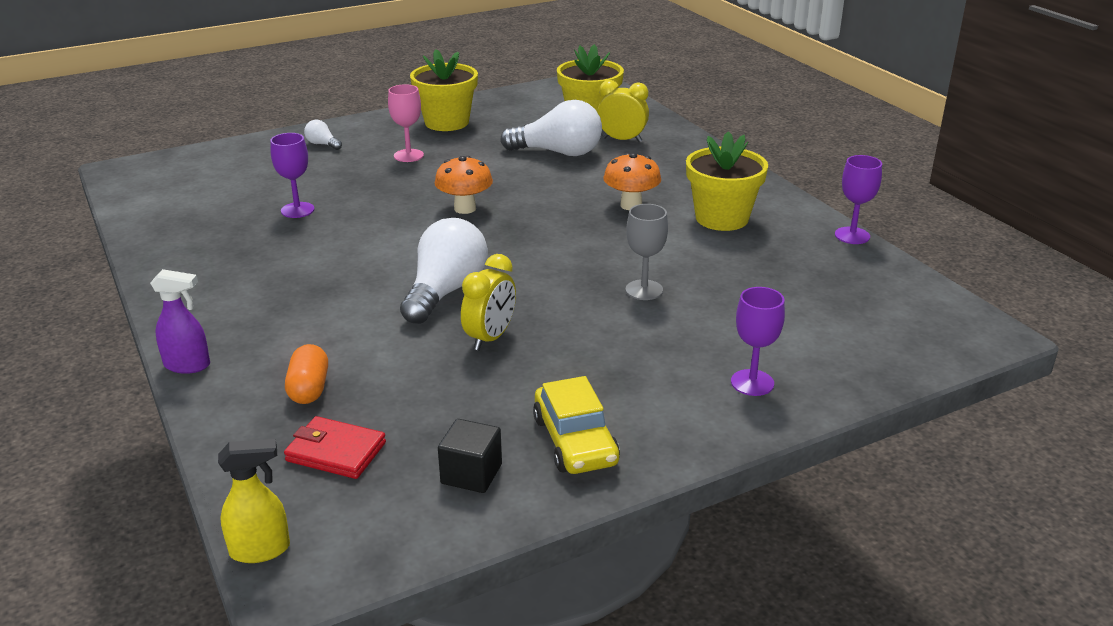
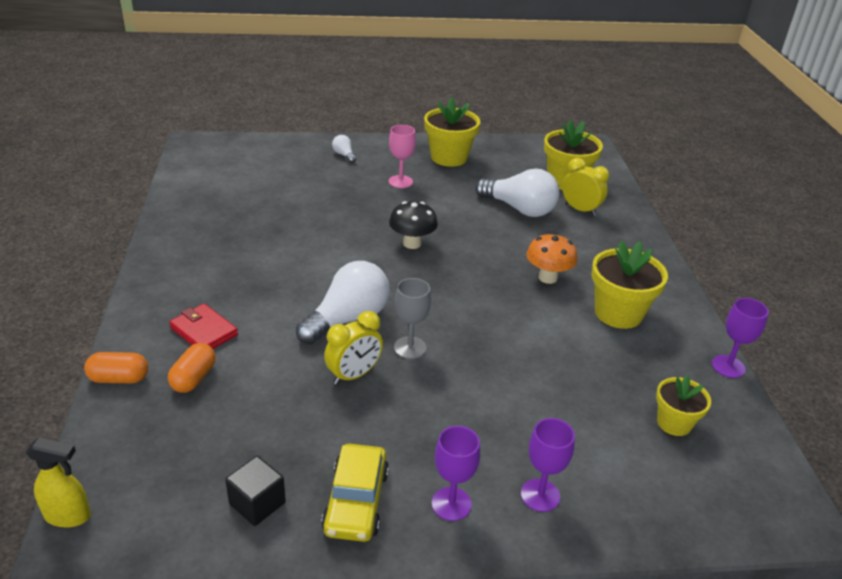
camera: 20 degrees right, 5 degrees up
(188, 365) = (127, 328): purple spray bottle -> none
(217, 413) = (119, 378): none -> orange capsule
(297, 210) = (289, 211): purple goblet -> purple goblet (451, 504)
(336, 452) = (175, 444): red wallet -> red wallet (204, 331)
(465, 208) = (412, 243): orange mushroom -> black mushroom
(644, 290) = (506, 367): grey goblet -> grey goblet (410, 347)
(834, 292) = (674, 423): none -> yellow flower pot

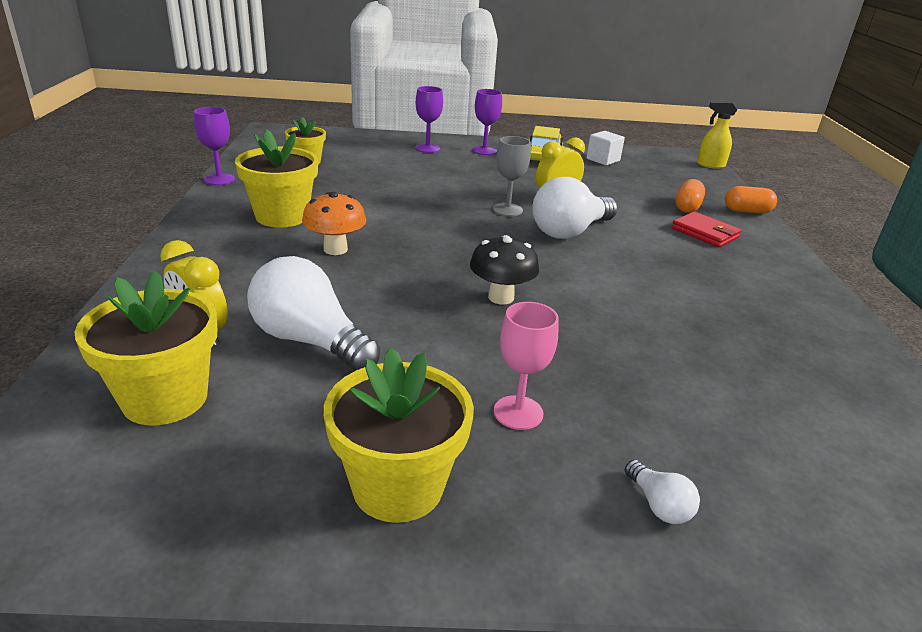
camera: 175 degrees left, 5 degrees down
(257, 503) = (603, 160): black cube -> white cube

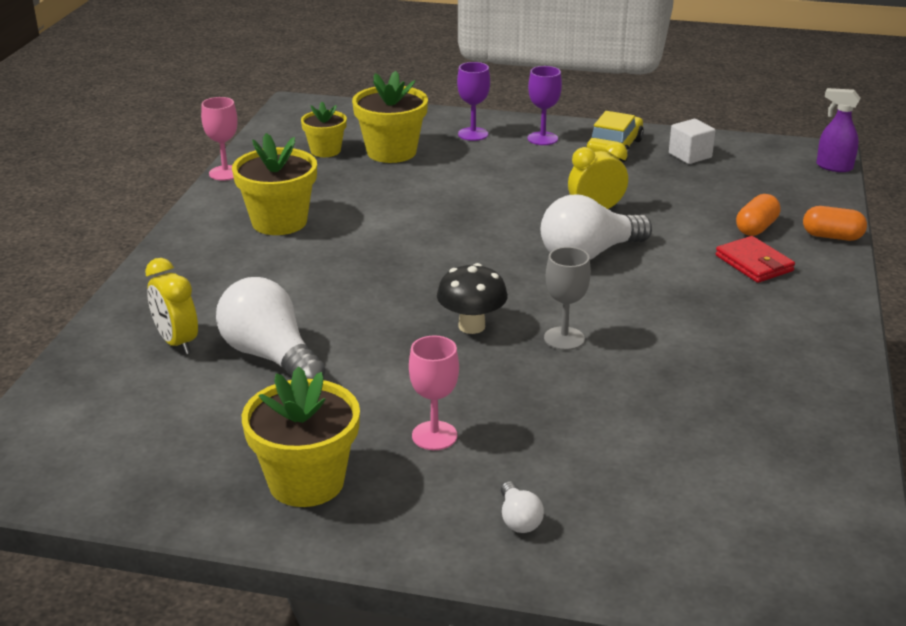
camera: 15 degrees right, 0 degrees up
(165, 398) = (138, 396): yellow flower pot -> yellow flower pot (391, 152)
(219, 179) = (225, 173): purple goblet -> pink goblet
(335, 249) = (323, 263): orange mushroom -> none
(507, 210) = (530, 223): grey goblet -> grey goblet (564, 338)
(710, 165) = (833, 167): yellow spray bottle -> purple spray bottle

